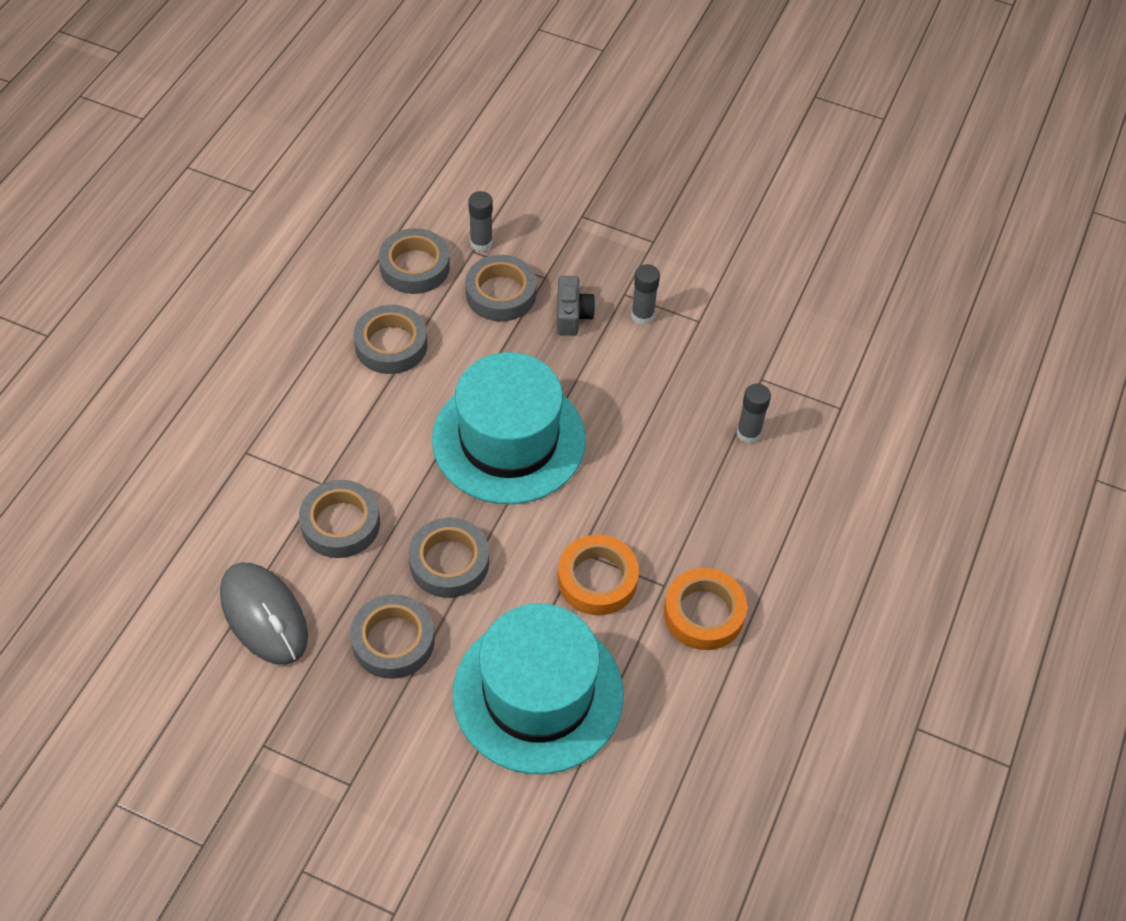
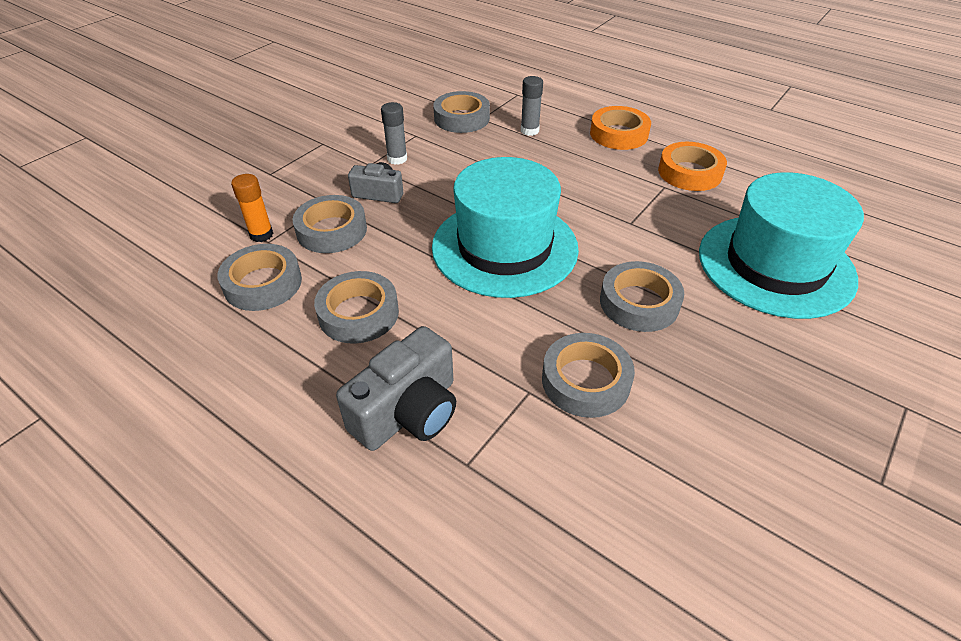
camera: 75 degrees left, 10 degrees down
(264, 615) = (708, 466): grey mouse -> none
(289, 405) = (408, 412): none -> grey camera
(393, 641) = (731, 354): grey tape -> grey tape (461, 118)
(481, 243) = (261, 235): grey glue stick -> orange glue stick
(597, 579) = (659, 218): orange tape -> orange tape (618, 134)

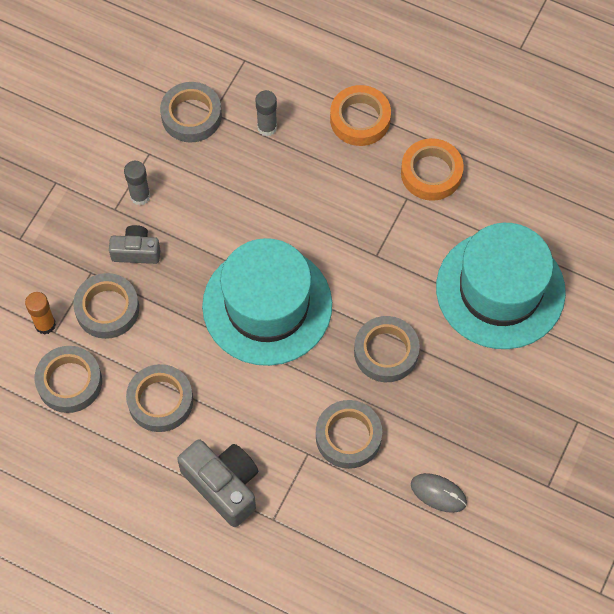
camera: 10 degrees left, 20 degrees up
(408, 412) = (223, 485): grey camera -> grey camera turned 75 degrees counterclockwise
(712, 467) = (438, 493): none -> grey mouse

